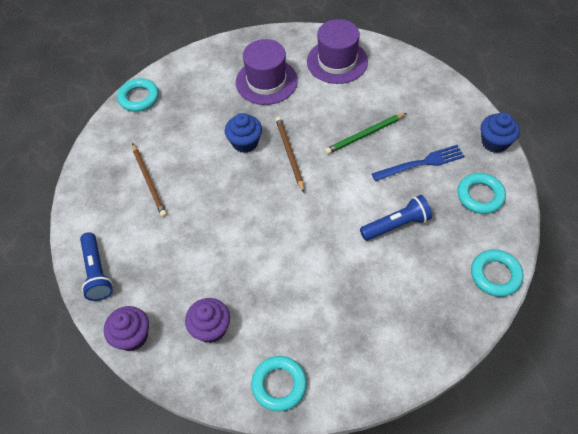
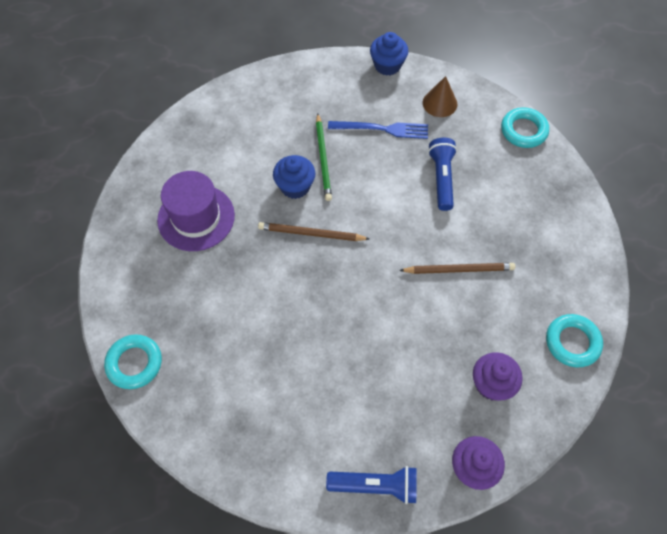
camera: 70 degrees left, 5 degrees up
(149, 181) = (273, 389): brown pencil -> brown pencil (458, 269)
(245, 142) = (272, 270): blue cupcake -> blue cupcake (295, 186)
(337, 61) = (210, 141): purple hat -> none
(421, 163) = (382, 129): blue fork -> blue fork turned 90 degrees clockwise
(480, 196) = (440, 103): turquoise ring -> brown cone

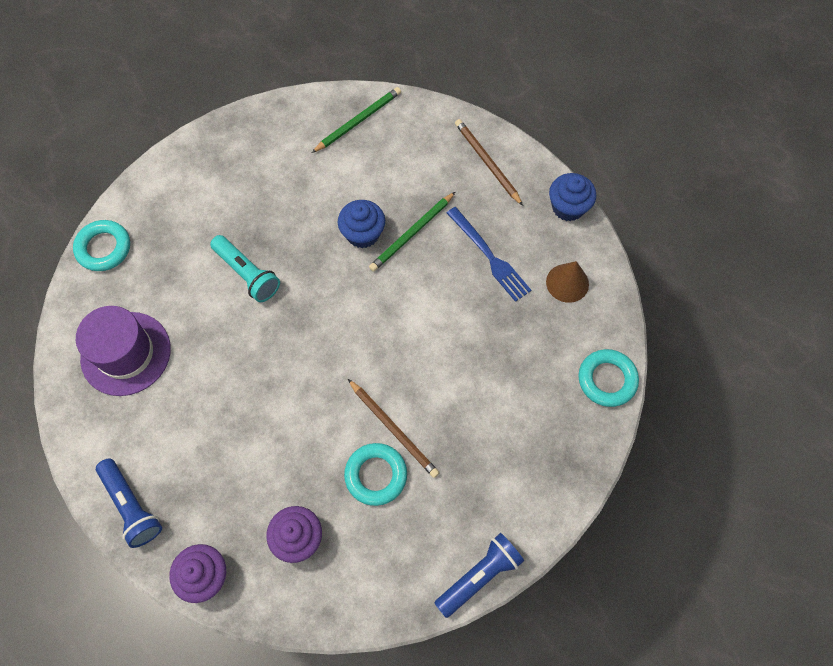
camera: 50 degrees right, 5 degrees up
(196, 217) = (267, 185): purple hat -> purple hat (126, 353)
(203, 129) = (358, 121): none -> green pencil
(256, 278) = (247, 274): none -> turquoise flashlight
(311, 234) = (326, 282): brown pencil -> brown pencil (487, 163)
(441, 178) = (480, 345): blue flashlight -> blue flashlight (479, 576)
(572, 342) = (399, 583): turquoise ring -> turquoise ring (376, 475)

